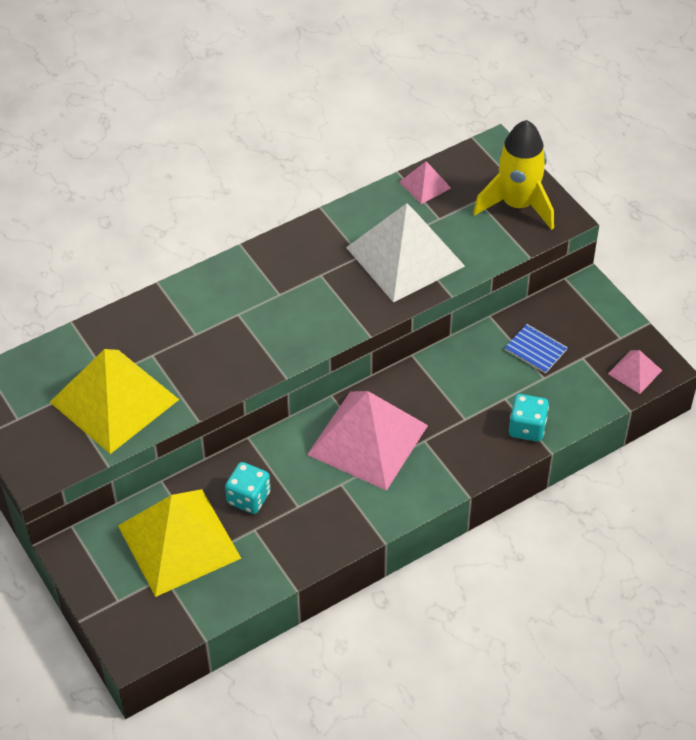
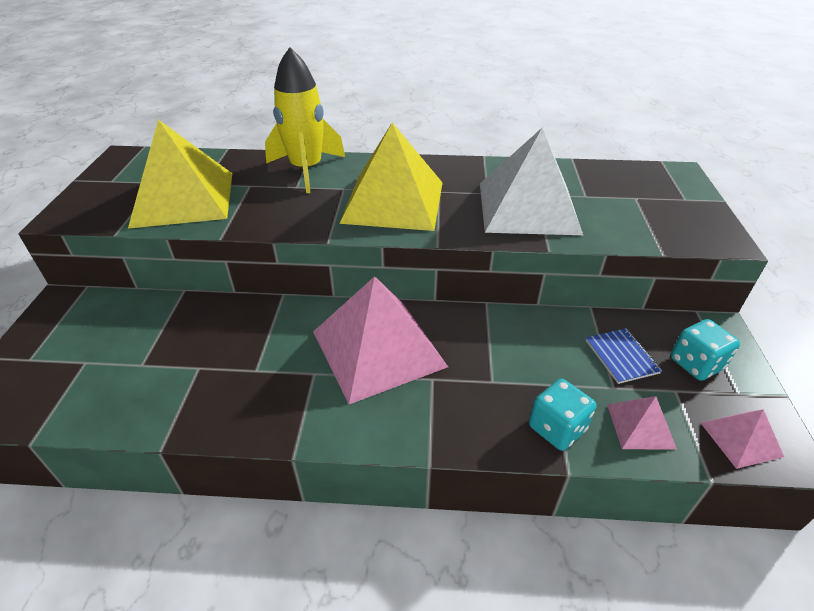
camera: 35 degrees right, 10 degrees down
(179, 542) = (132, 341): yellow pyramid -> yellow pyramid (393, 202)
(248, 498) = (226, 339): turquoise dice -> turquoise dice (696, 364)
(425, 185) = (590, 172): pink pyramid -> pink pyramid (641, 426)
(517, 205) = (676, 214): yellow rocket -> yellow rocket (306, 170)

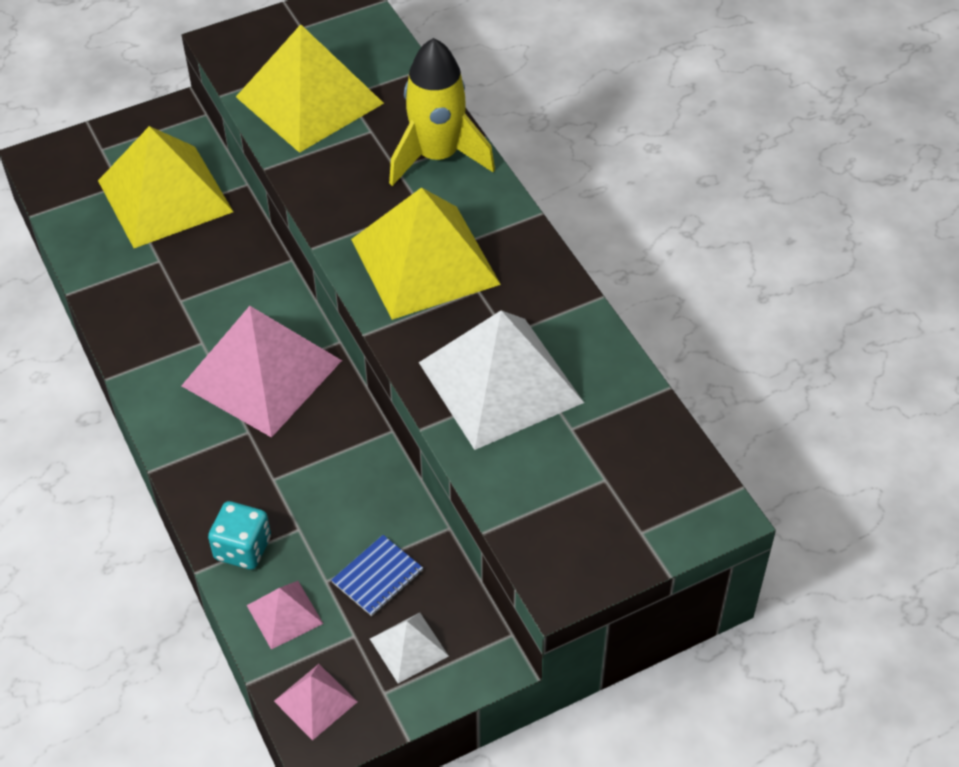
camera: 60 degrees right, 10 degrees up
(135, 338) = (165, 196): none -> yellow pyramid
(696, 364) = (409, 647): turquoise dice -> white pyramid

